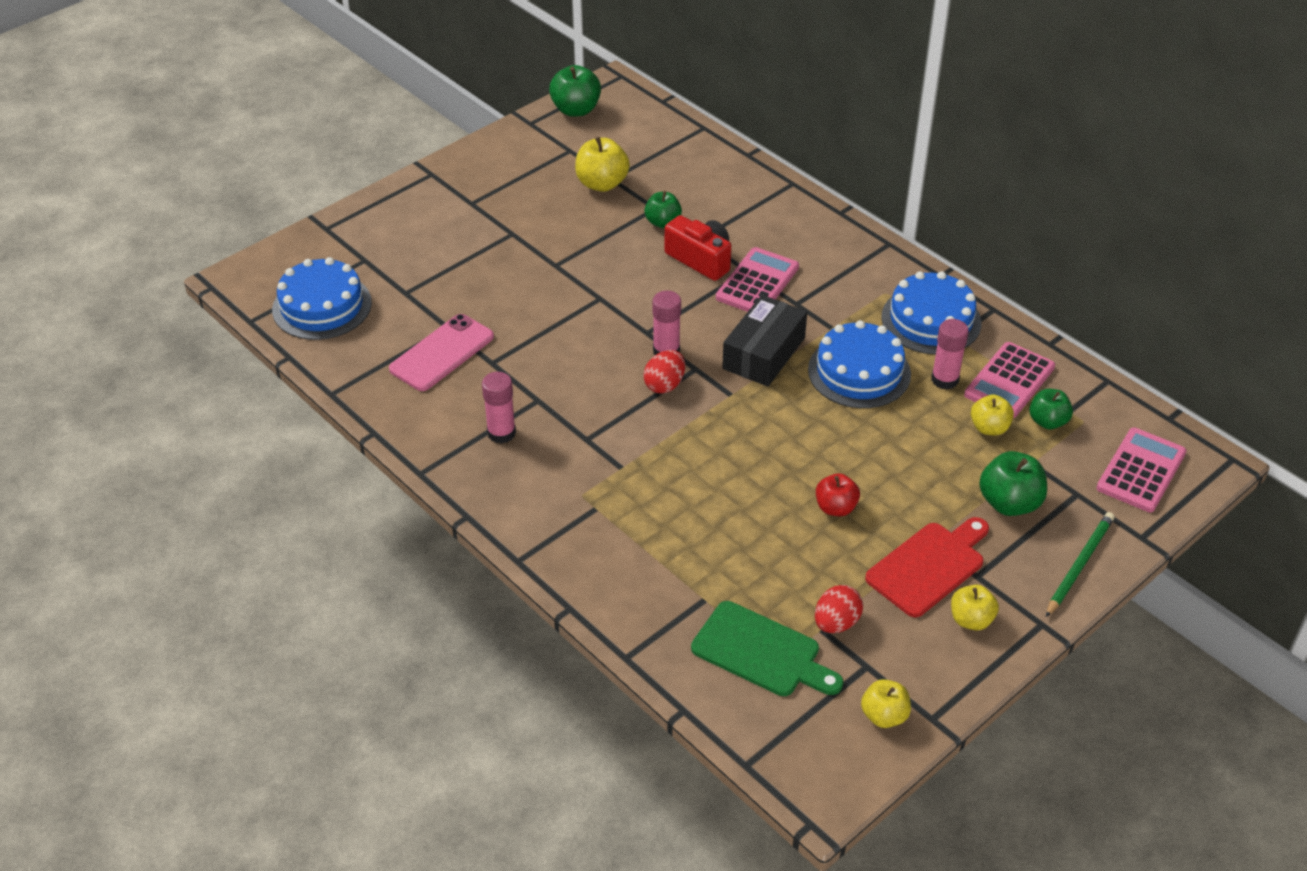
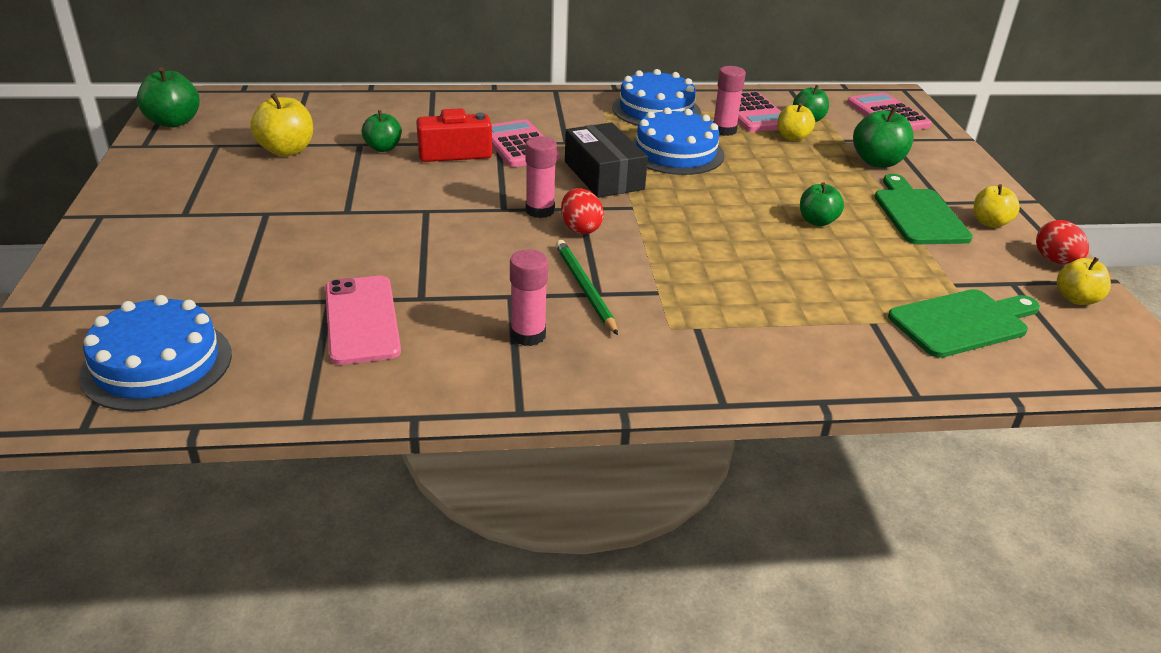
camera: 55 degrees left, 10 degrees down
(835, 508) = (817, 221): red apple -> green apple
(836, 623) = (952, 275): red egg -> red egg (1055, 261)
(929, 566) = (918, 214): red cutting board -> green cutting board
(1079, 565) = (962, 166): green pencil -> green pencil (584, 288)

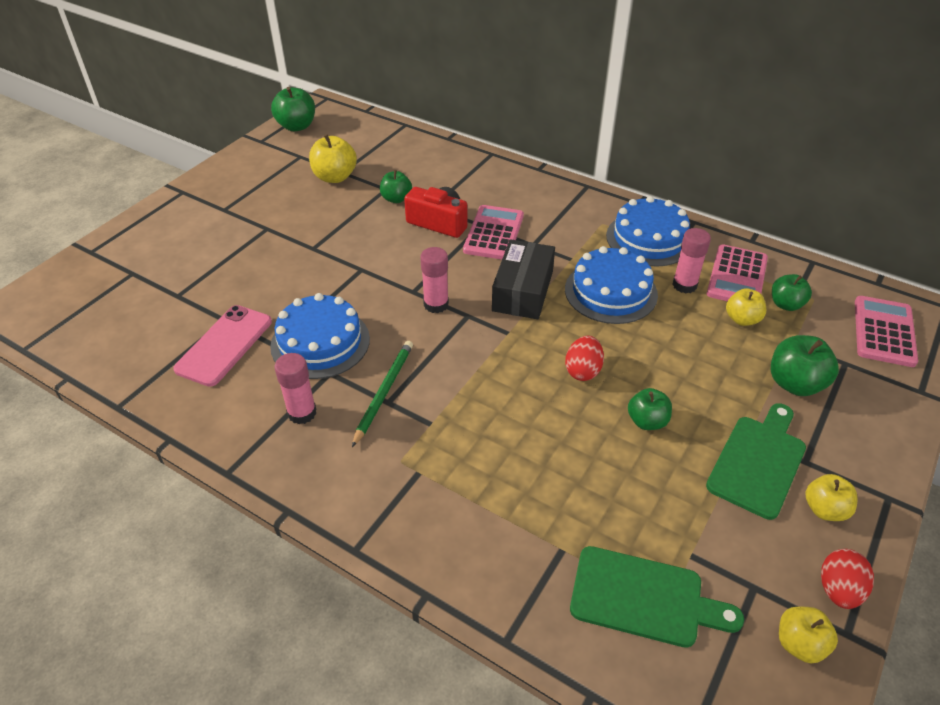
camera: 40 degrees right, 10 degrees up
(157, 364) = (96, 322): blue cake -> blue cake (320, 342)
(580, 228) = (445, 335): red egg -> red egg (583, 370)

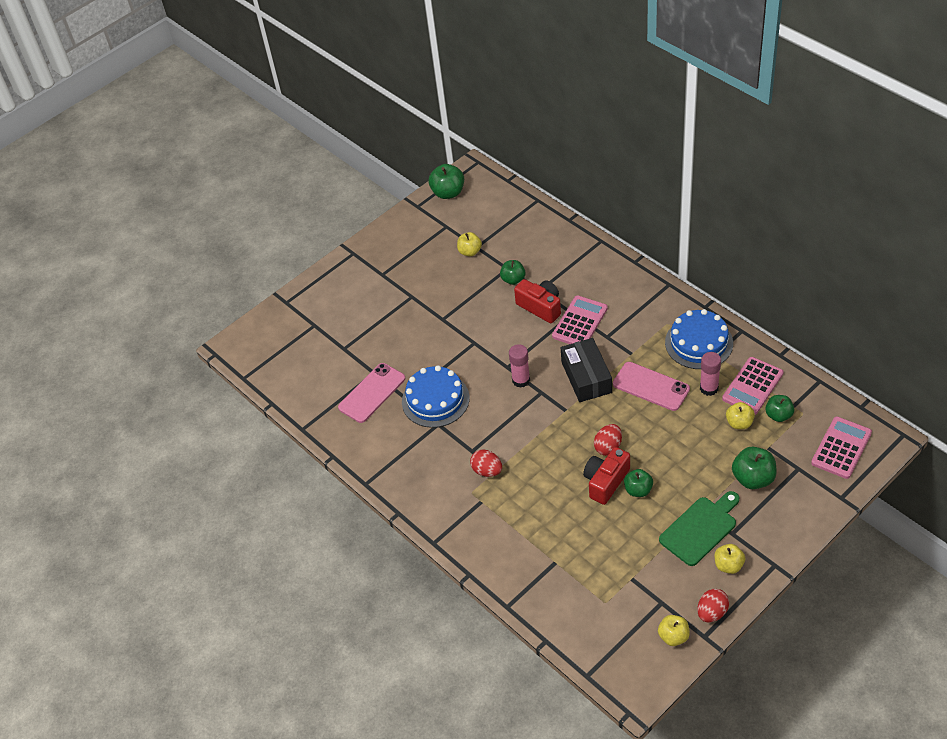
camera: 20 degrees right, 5 degrees up
(302, 413) = (416, 450): pink glue stick -> none
(335, 177) = (470, 252): yellow apple -> yellow apple, size x0.67
(384, 392) = (470, 443): green pencil -> none
(417, 426) = (487, 471): none -> red egg
(523, 291) = (586, 377): black box -> black box turned 45 degrees counterclockwise
(596, 416) = (606, 481): none -> red camera
(610, 292) = (651, 386): blue cake -> pink phone
(644, 598) = (593, 597): green cutting board -> none

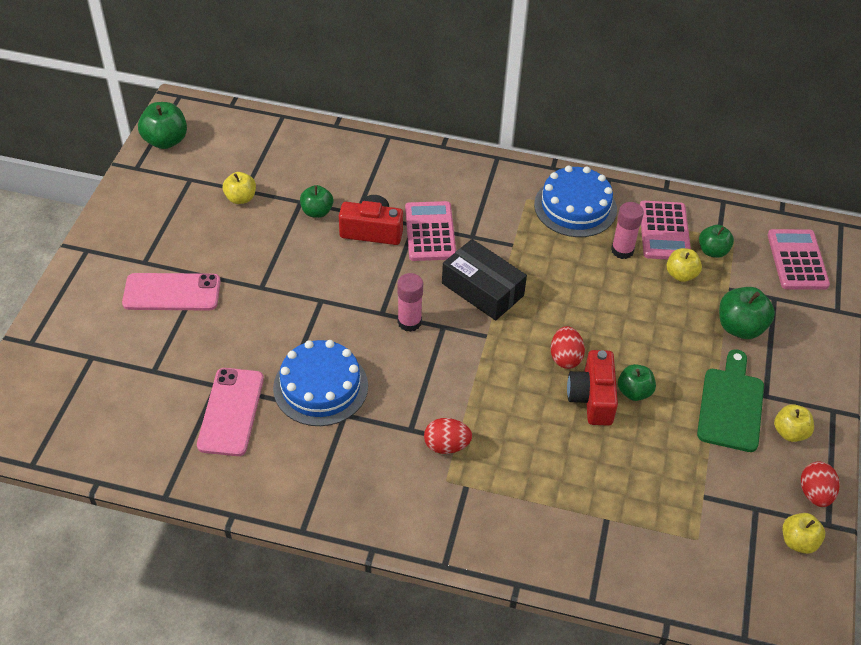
camera: 40 degrees left, 0 degrees up
(651, 386) = (561, 272): pink phone -> pink phone (172, 292)

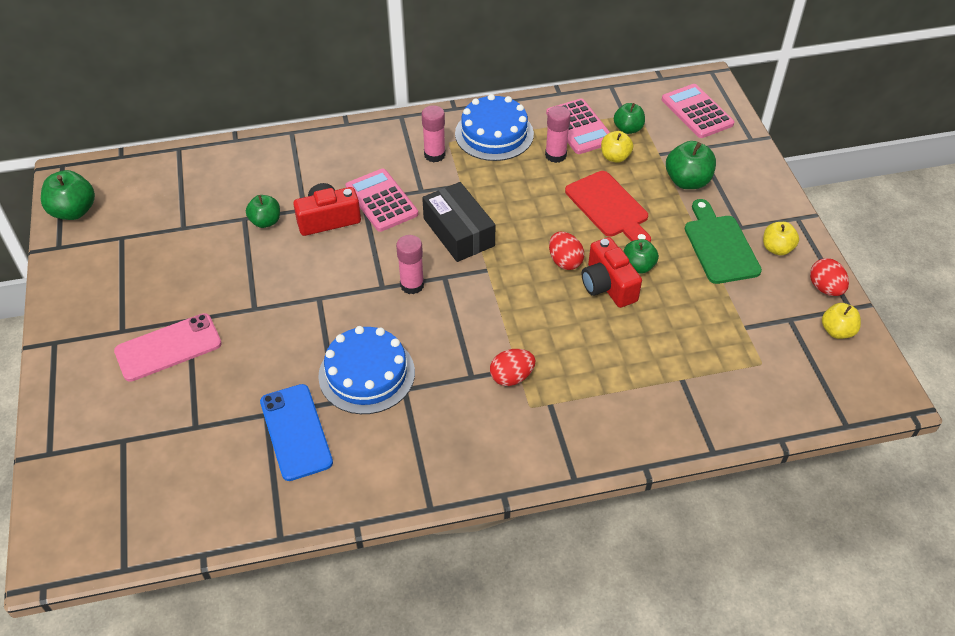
camera: 25 degrees left, 0 degrees up
(231, 412) = (296, 432): pink phone -> blue phone
(241, 198) = (183, 236): yellow apple -> none
(482, 289) = (459, 232): black box -> black box turned 45 degrees clockwise
(506, 206) = (434, 155): none -> pink glue stick
(642, 322) = (609, 207): none -> red cutting board

